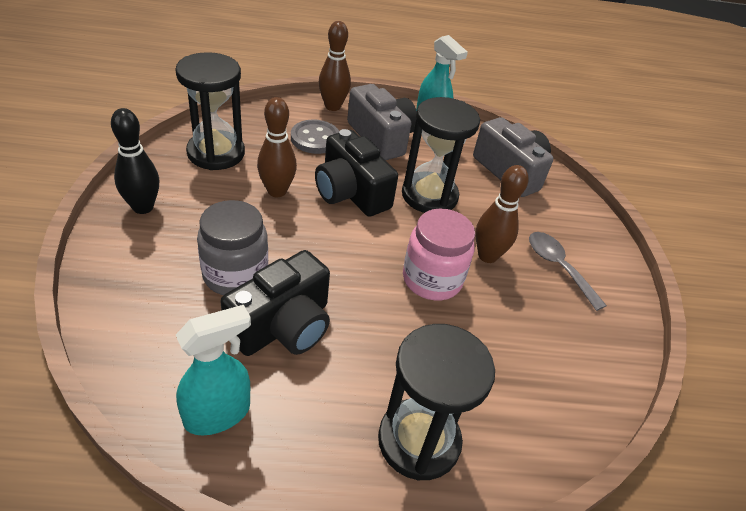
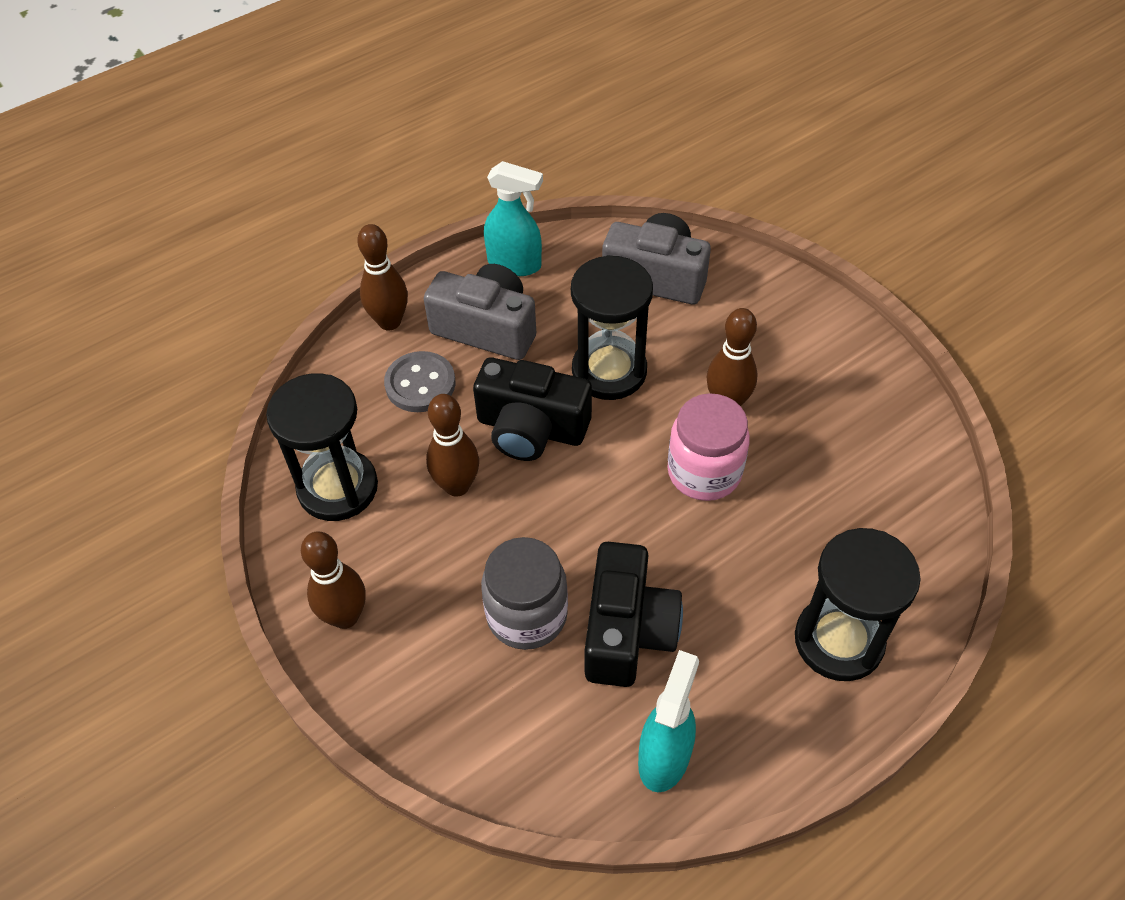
camera: 30 degrees left, 10 degrees up
(143, 207) = (345, 616): black bowling pin -> brown bowling pin
(558, 267) = (797, 367): grey spoon -> none

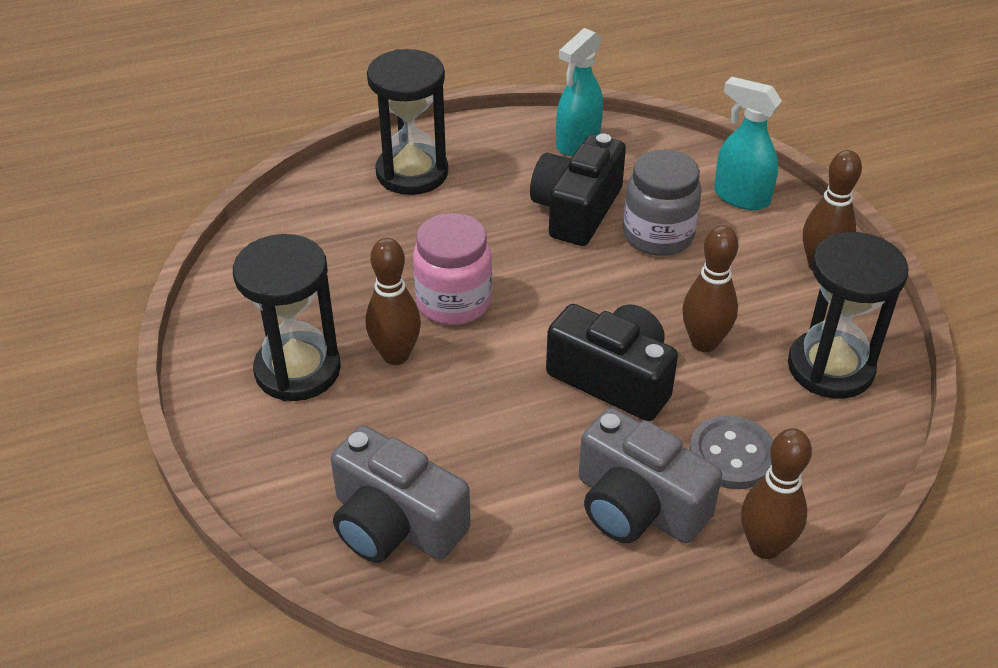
camera: 165 degrees left, 10 degrees down
(515, 264) = (577, 592): turquoise spray bottle -> turquoise spray bottle (741, 197)
(609, 371) = (506, 418): black hourglass -> black hourglass (297, 370)

